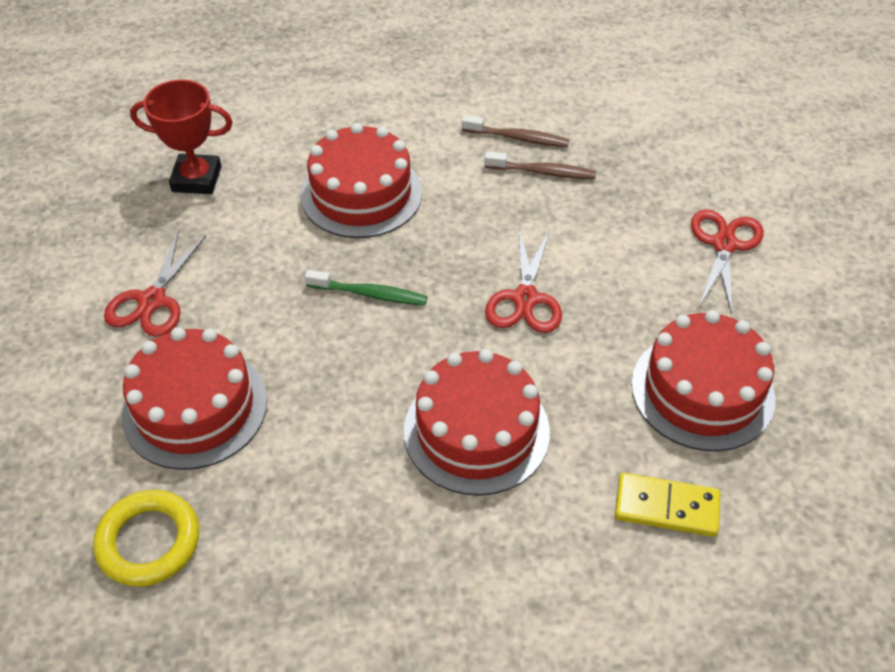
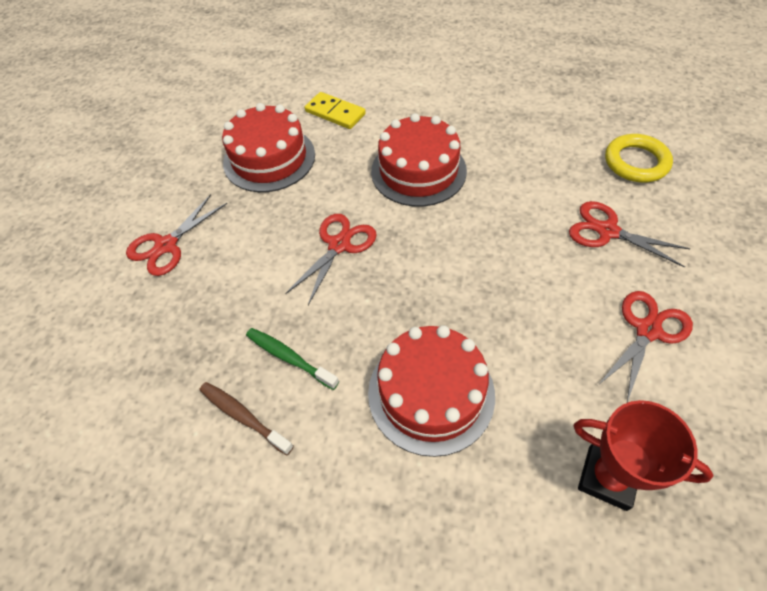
camera: 155 degrees left, 5 degrees up
(195, 407) = (607, 231): red cake -> red scissors
(370, 294) = (456, 282): green toothbrush -> green toothbrush (289, 357)
(543, 172) = (248, 362): brown toothbrush -> none

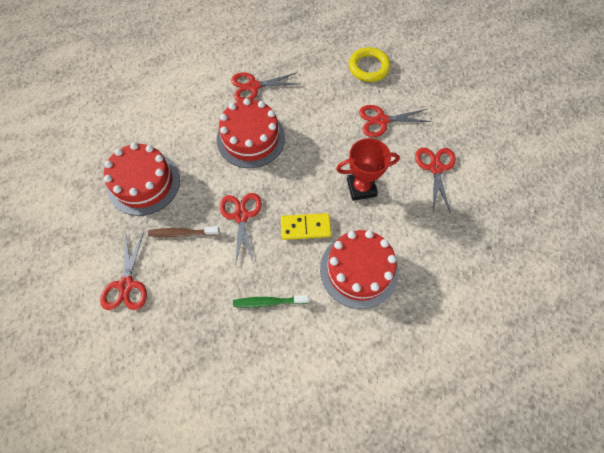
camera: 40 degrees left, 10 degrees up
(243, 416) = (271, 351): brown toothbrush -> brown toothbrush (182, 233)
(335, 113) = (161, 124): yellow domino -> yellow domino (305, 227)
(466, 120) = (253, 86): none -> red scissors
(607, 477) = (464, 256): red trophy -> red trophy (361, 188)

